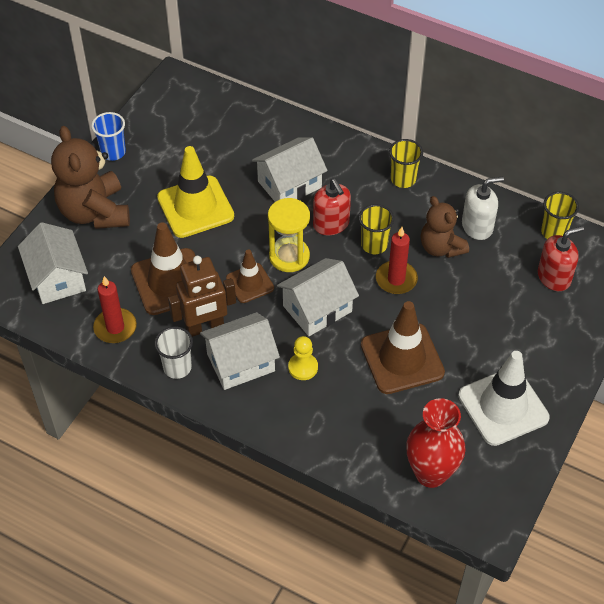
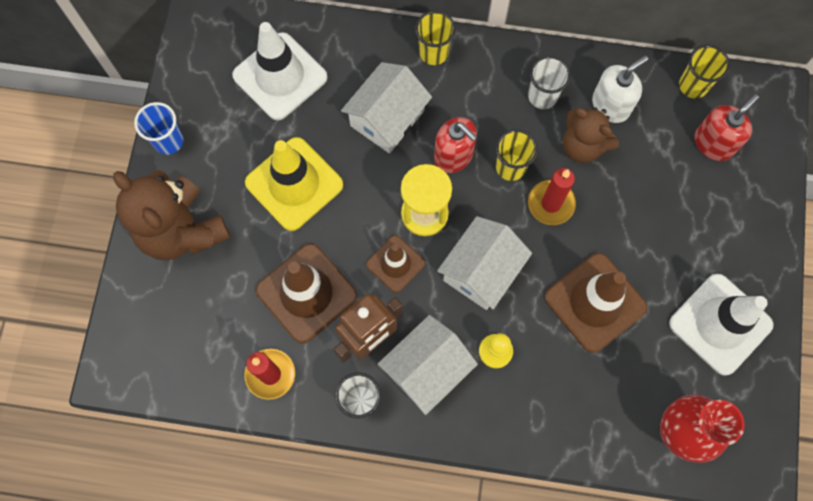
camera: 20 degrees left, 20 degrees up
(57, 278) = (177, 333): white house -> none
(218, 134) = (280, 76): none -> white traffic cone
(403, 179) = (509, 70): yellow cup -> yellow cup (433, 53)
(423, 204) = (542, 96): none -> white cup

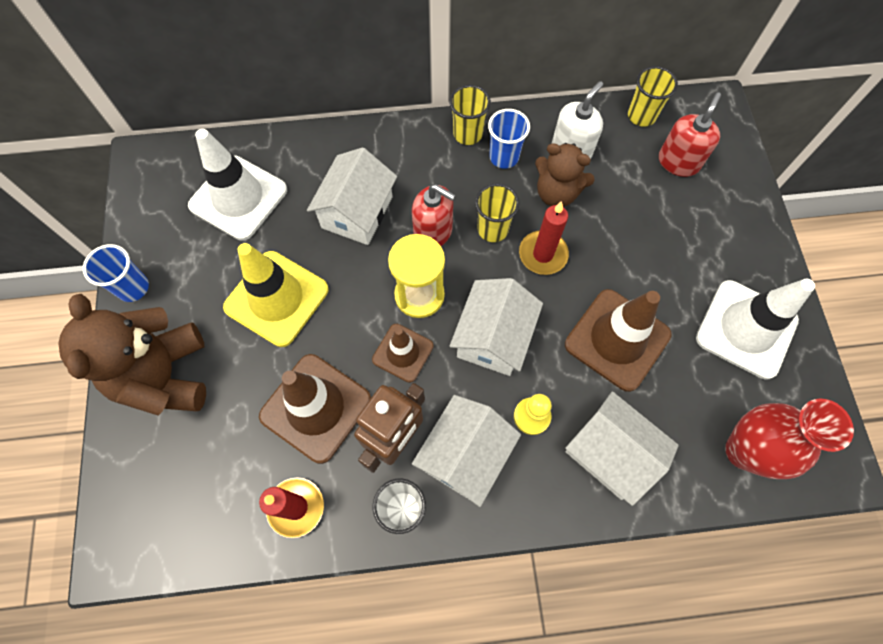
camera: 15 degrees left, 5 degrees down
(182, 230) = (165, 376): brown teddy bear -> brown teddy bear turned 45 degrees clockwise
(433, 53) = (387, 142): yellow cup -> yellow cup (467, 134)
(542, 96) = (504, 157): white cup -> blue cup
(556, 402) = (610, 453): none -> white house

